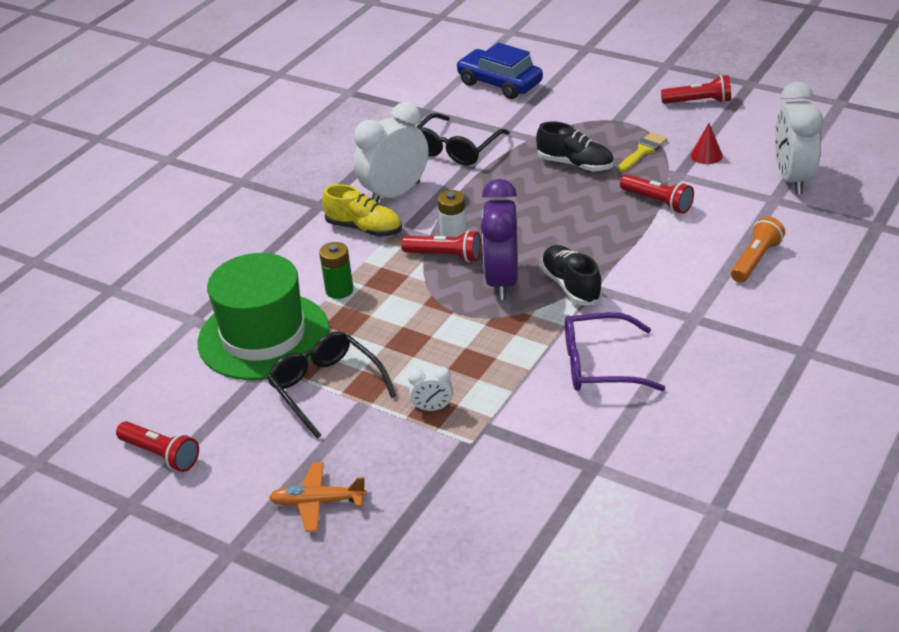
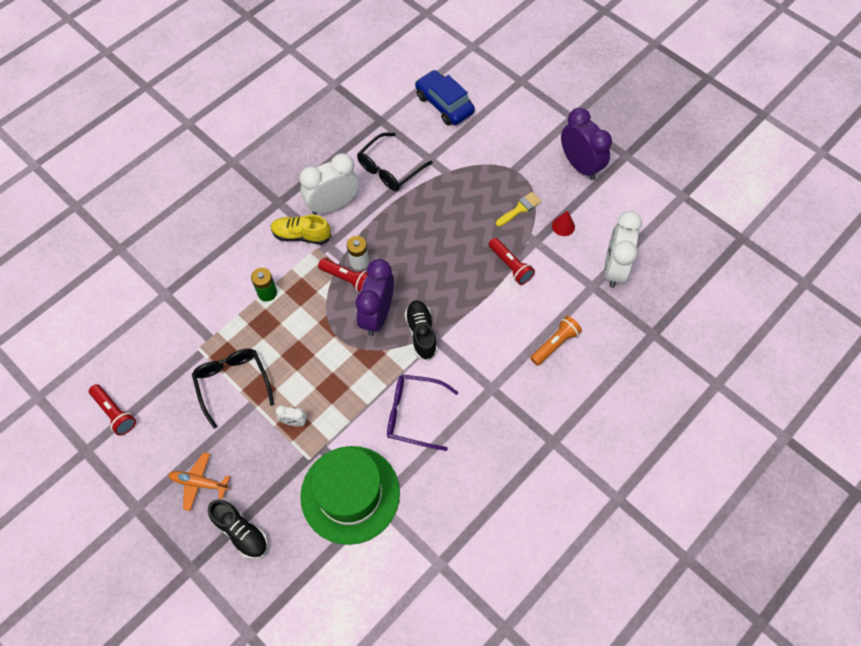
camera: 10 degrees right, 25 degrees up
(264, 336) = (206, 323): green hat -> green hat (350, 494)
(364, 228) = (301, 235): yellow shoe -> yellow shoe turned 150 degrees clockwise
(575, 164) = (467, 209): black shoe -> black shoe (241, 532)
(698, 102) = (580, 165): red flashlight -> purple clock

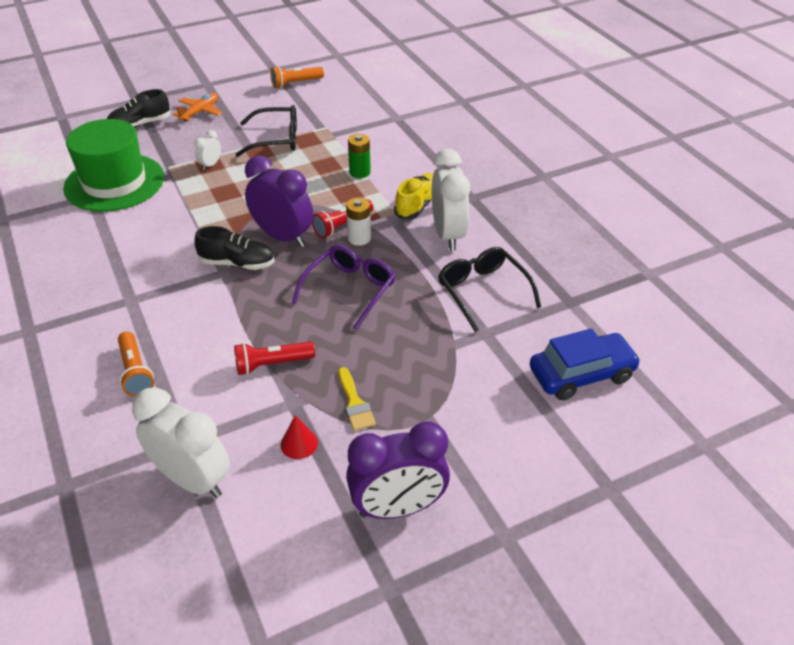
camera: 110 degrees right, 20 degrees down
(115, 412) = (296, 83): red flashlight -> orange flashlight
(413, 414) = (153, 236): purple glasses -> purple glasses (350, 290)

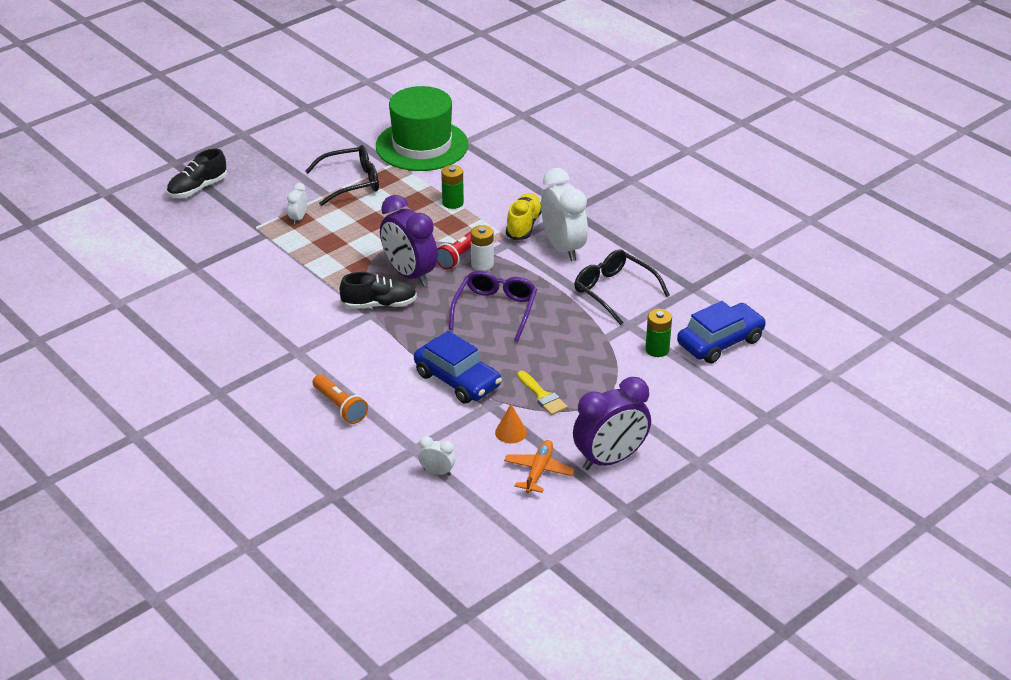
camera: 15 degrees left, 5 degrees down
(114, 182) = (210, 250): green hat -> green hat (422, 145)
(192, 479) = (437, 472): white clock -> white clock, size x0.45
(200, 112) = (254, 165): orange plane -> orange plane (538, 471)
(272, 364) = (457, 380): red flashlight -> blue car
(283, 237) = (409, 274): purple clock -> purple clock turned 150 degrees counterclockwise
(296, 83) = (339, 120): orange flashlight -> none
(299, 443) = (510, 432): red cone -> orange cone
(505, 370) = (657, 349): none -> green battery

